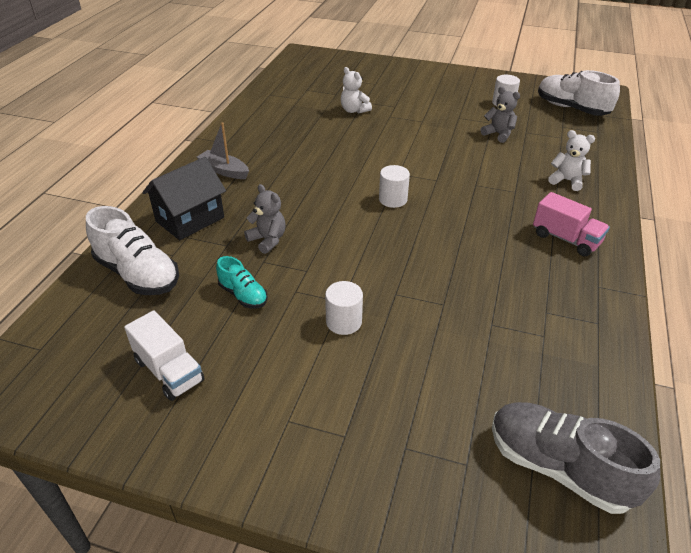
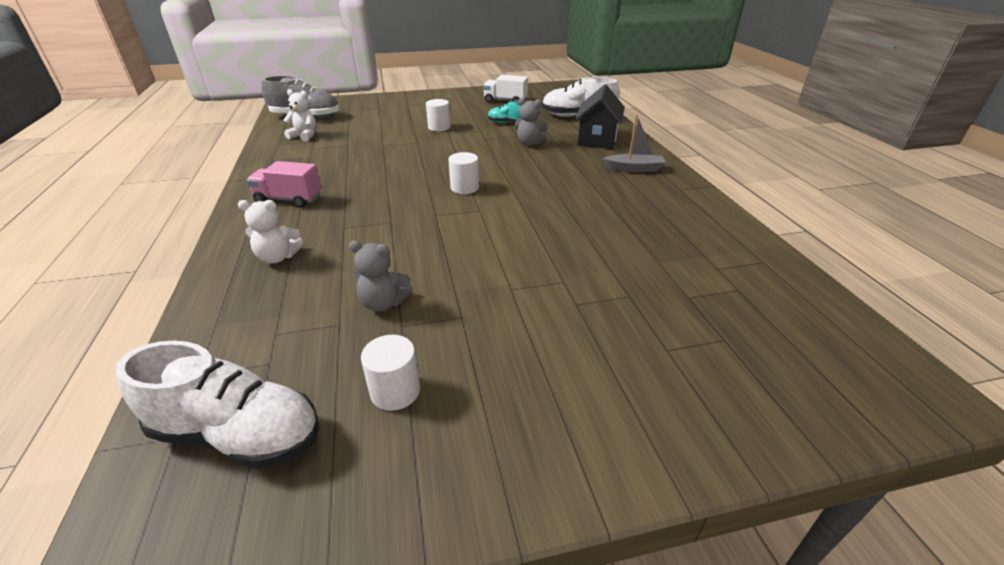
camera: 150 degrees right, 5 degrees down
(354, 110) = (620, 274): white teddy bear -> white teddy bear (304, 136)

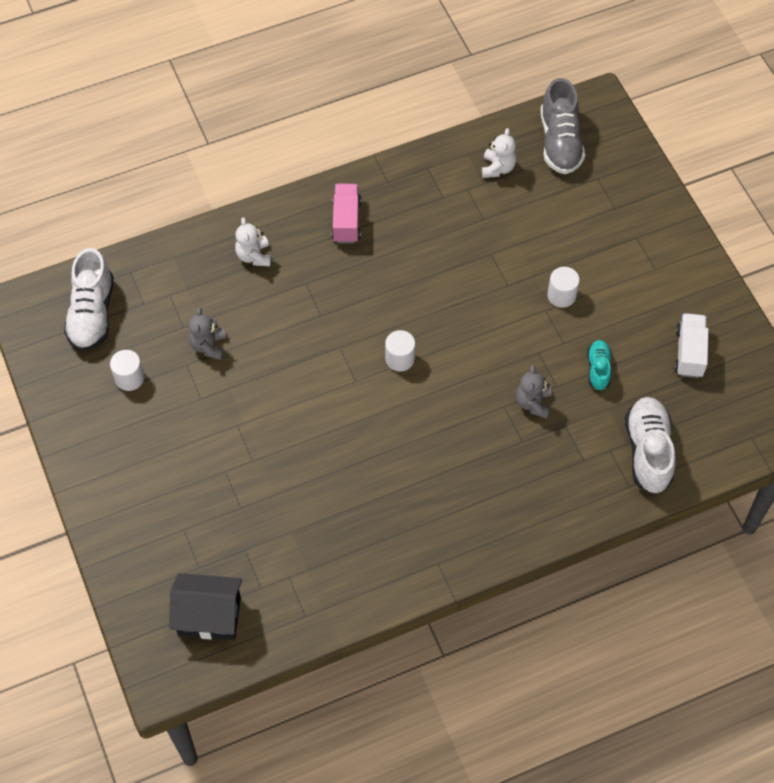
camera: 80 degrees right, 25 degrees up
(597, 139) = (565, 479): black house -> black house (209, 616)
(634, 169) = (482, 519): grey boat -> none

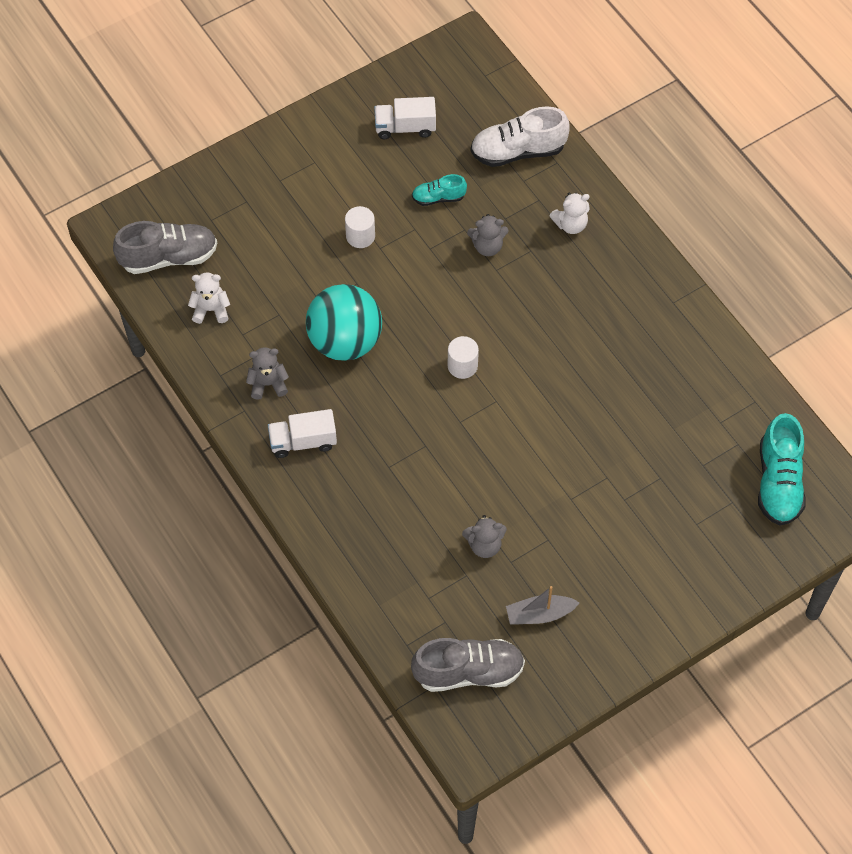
camera: 100 degrees left, 0 degrees up
(92, 314) = (468, 672): white shoe -> grey shoe
(129, 378) = (539, 614): white cylinder -> grey boat
(209, 616) = (778, 482): black house -> turquoise shoe
(254, 256) = (363, 523): white teddy bear -> white teddy bear (570, 224)
(346, 221) = (303, 441): pink truck -> white truck
(411, 202) = (268, 384): none -> grey teddy bear
(445, 267) = (345, 341): none -> turquoise ball

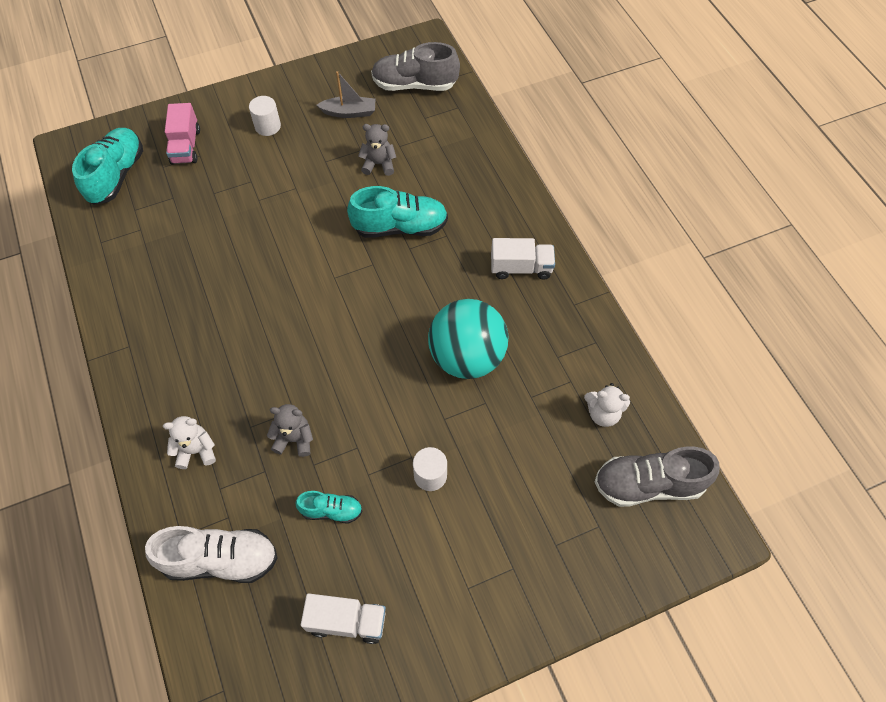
camera: 170 degrees left, 0 degrees up
(268, 384) = (549, 326): grey teddy bear -> none
(441, 469) = (400, 227): none -> turquoise shoe
(462, 366) = (356, 315): white cylinder -> white cylinder (267, 126)
(718, 533) = (186, 146): none -> pink truck

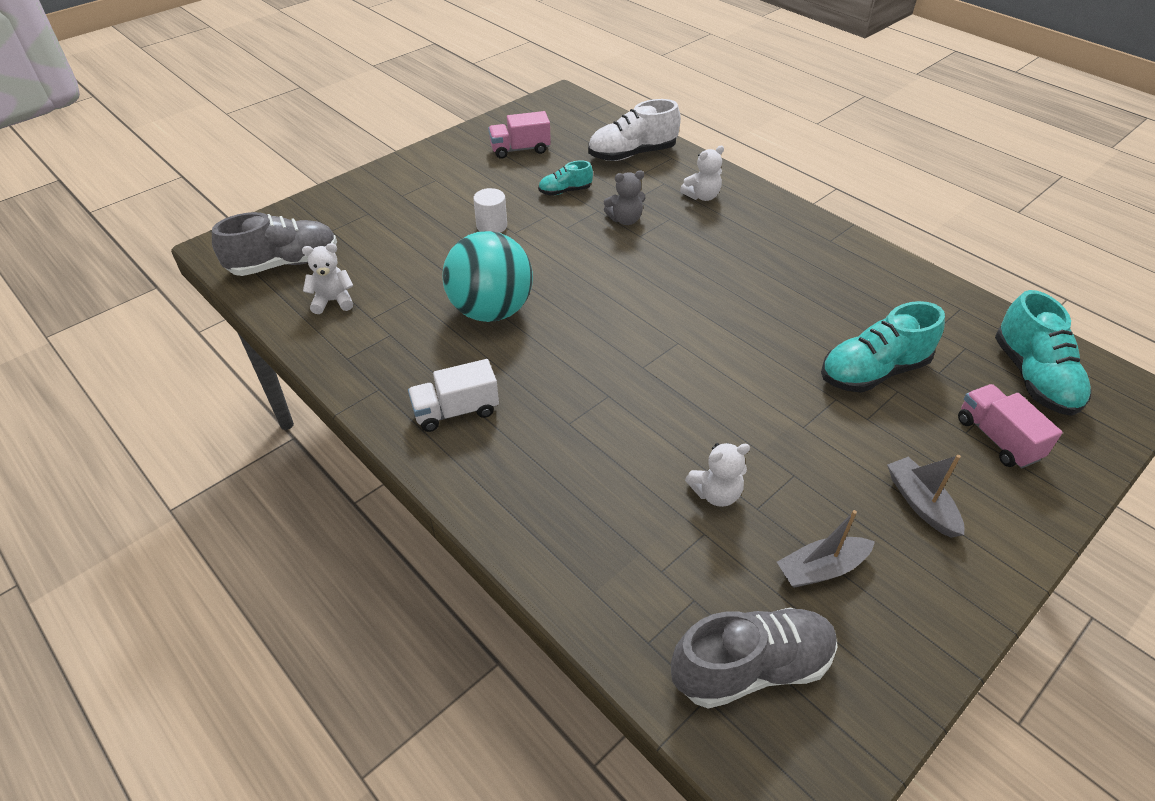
camera: 160 degrees right, 15 degrees down
(267, 126) = (920, 503): white cylinder -> grey boat
(347, 621) = (520, 149): white truck -> pink truck
(379, 164) = (716, 493): grey teddy bear -> white teddy bear
(400, 227) = (634, 417): turquoise shoe -> turquoise shoe (873, 371)

